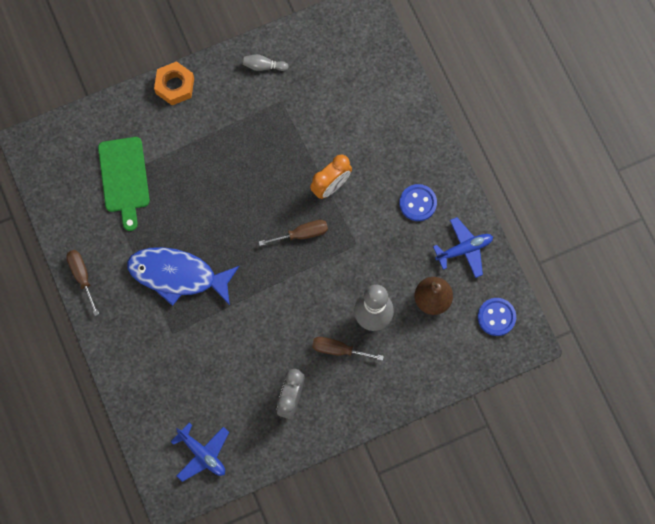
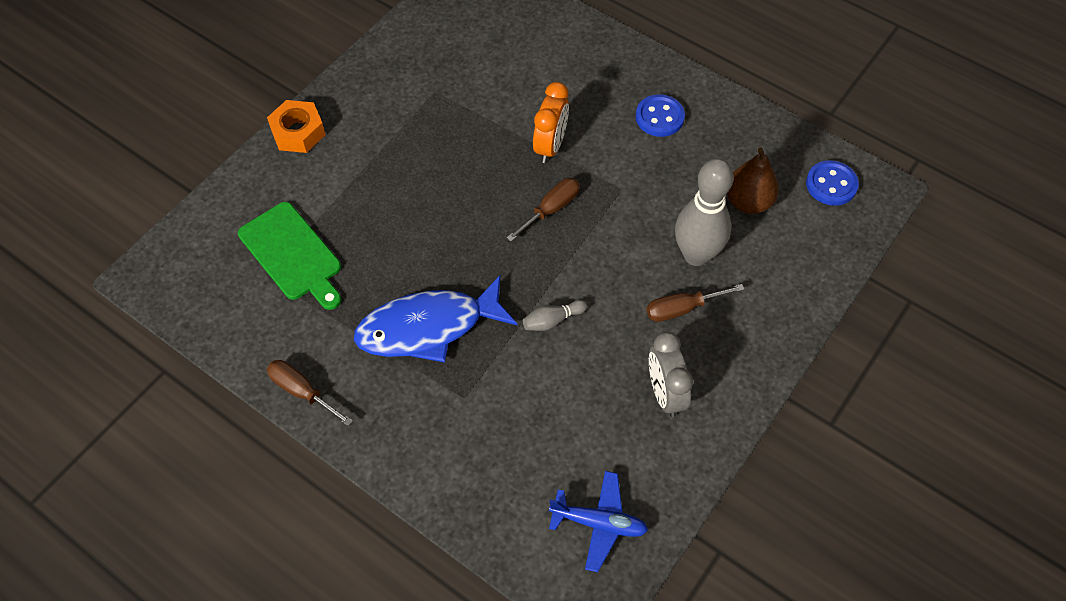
camera: 30 degrees left, 15 degrees down
(263, 66) = (392, 68): grey bowling pin -> grey bowling pin (552, 320)
(464, 249) = (744, 137): blue plane -> none

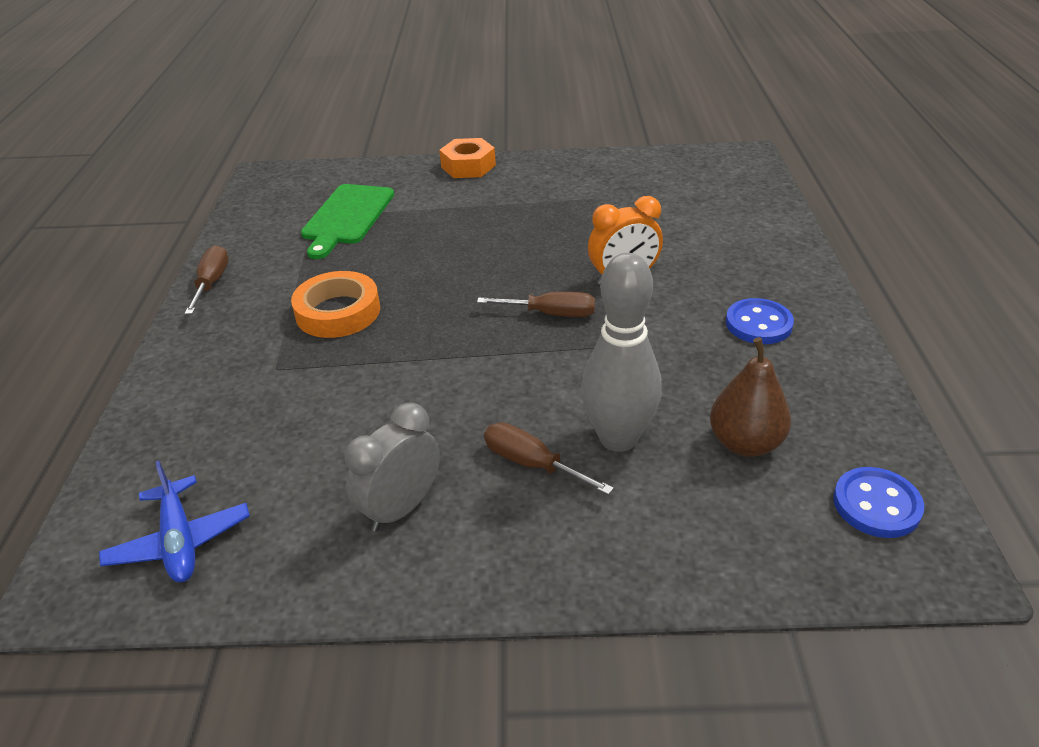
camera: 55 degrees right, 20 degrees down
(428, 327) = (338, 312): blue fish -> orange tape
(552, 320) = (419, 378): grey bowling pin -> none

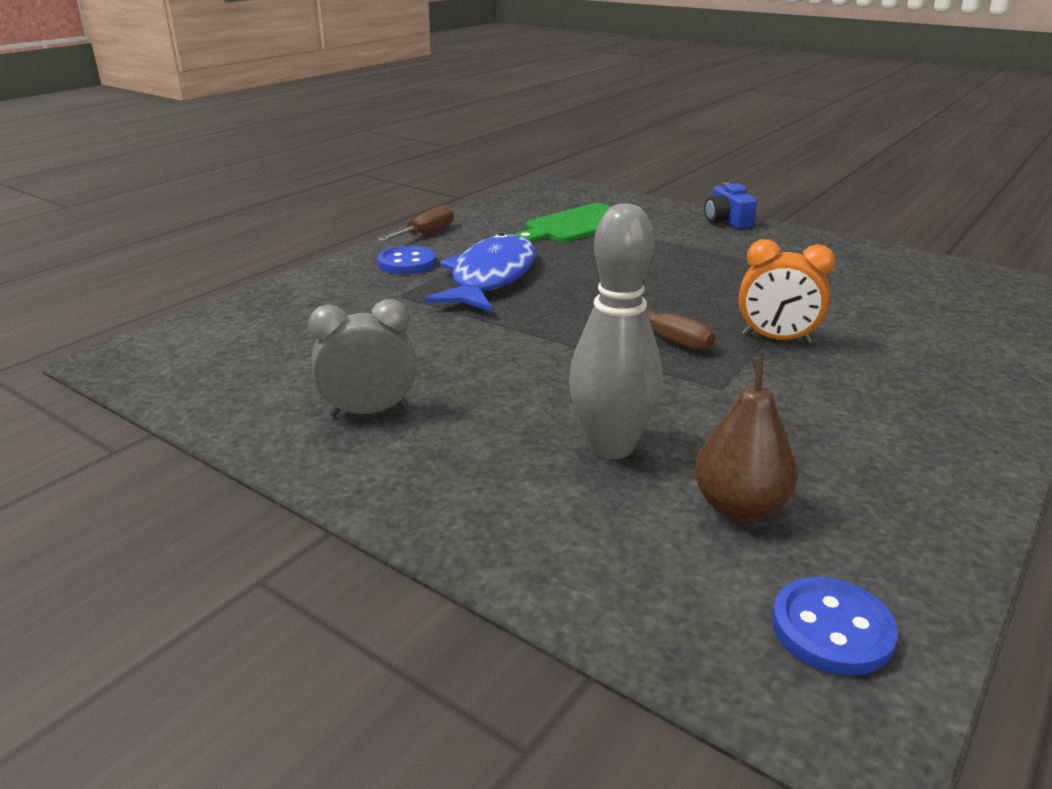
camera: 35 degrees right, 10 degrees down
(180, 541) = (209, 363): blue plane -> none
(338, 312) = (490, 278): orange tape -> blue fish
(468, 166) = (727, 221): orange nut -> blue camera
(532, 464) = (508, 430): brown screwdriver -> none
(758, 324) = (887, 423): blue button -> blue button (407, 263)

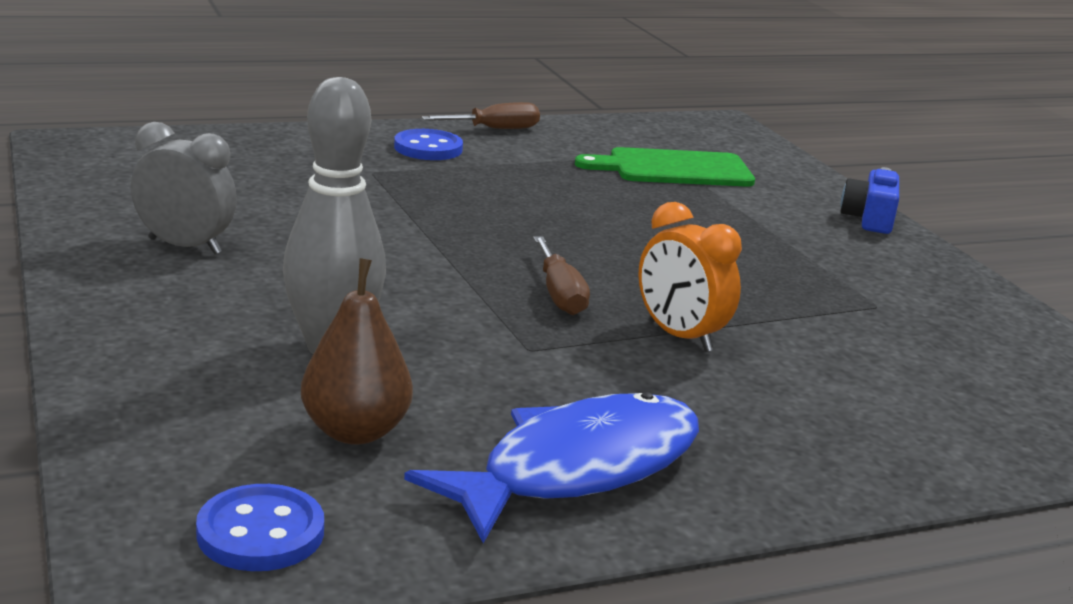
camera: 30 degrees right, 5 degrees down
(490, 278) = (484, 186): blue fish -> blue fish (577, 469)

